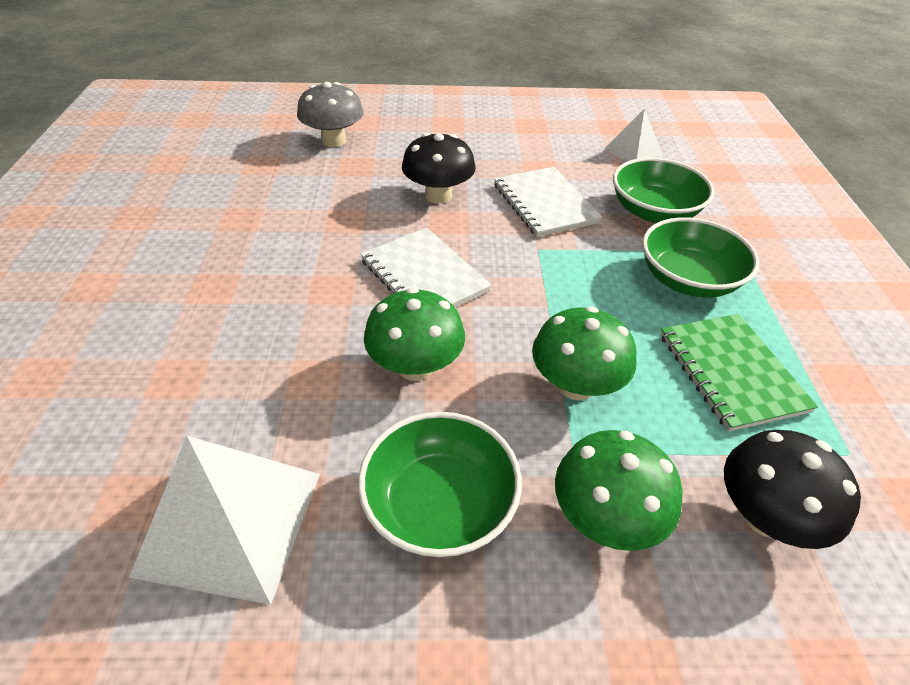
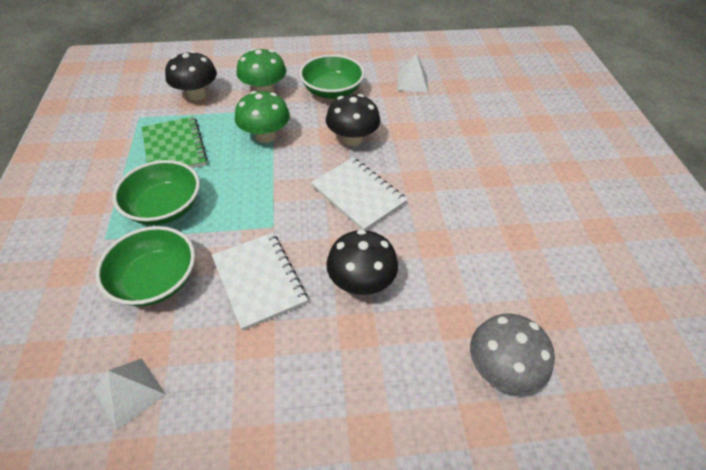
camera: 175 degrees right, 5 degrees up
(230, 522) = (412, 82): white pyramid -> white pyramid, size x0.55
(415, 366) = (352, 139): green mushroom -> black mushroom

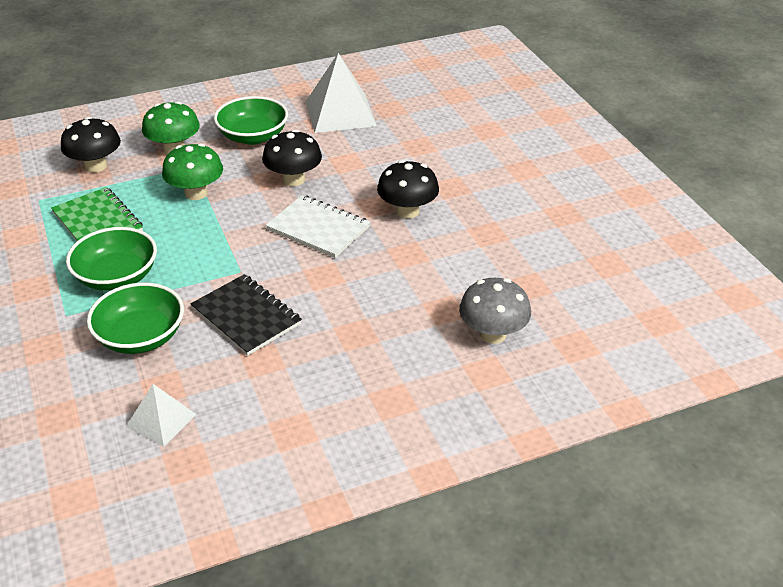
camera: 15 degrees left, 10 degrees down
(259, 281) = (246, 316): white notebook -> black notebook
(361, 282) = (347, 298): black mushroom -> black mushroom (407, 211)
(412, 82) = (340, 113): white pyramid -> white pyramid, size x1.81

